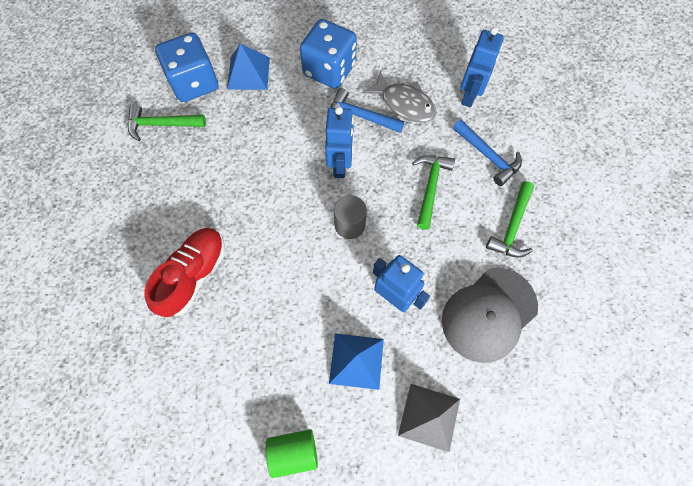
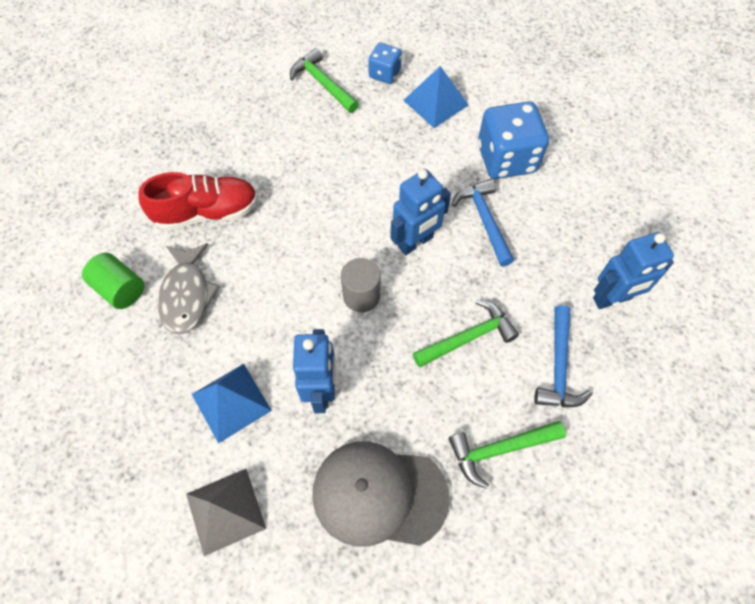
camera: 50 degrees right, 5 degrees down
(194, 83) = (384, 74): blue dice -> blue dice, size x0.54
(293, 452) = (107, 411): green cylinder -> green cylinder (120, 289)
(404, 104) = (538, 247): grey fish -> grey fish (187, 295)

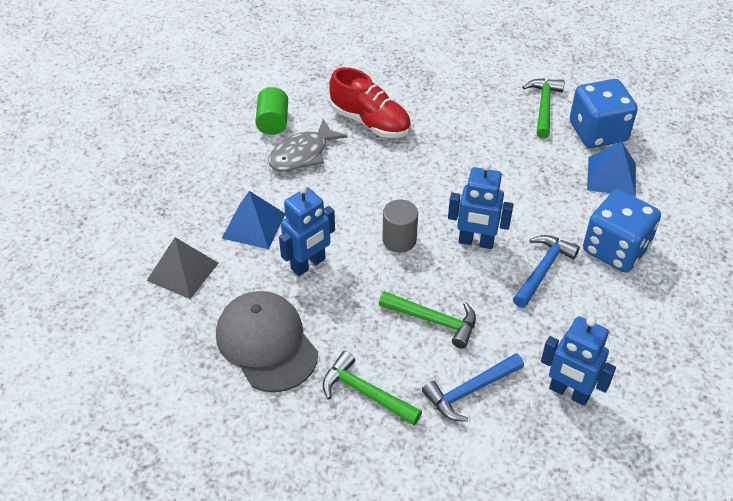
camera: 50 degrees right, 15 degrees down
(384, 74) = (598, 132): blue dice -> blue dice, size x1.85

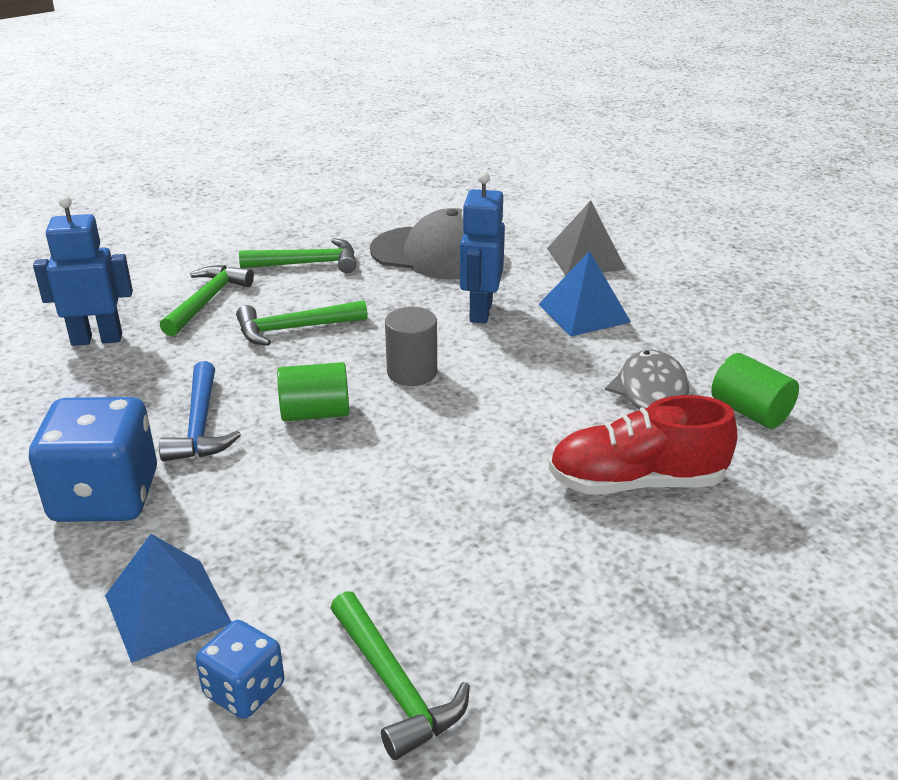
camera: 140 degrees right, 15 degrees down
(470, 391) = (207, 301): blue hammer -> green hammer
(476, 242) = (315, 413): blue robot -> green cylinder
(598, 132) = (244, 690): blue dice -> blue dice, size x0.54

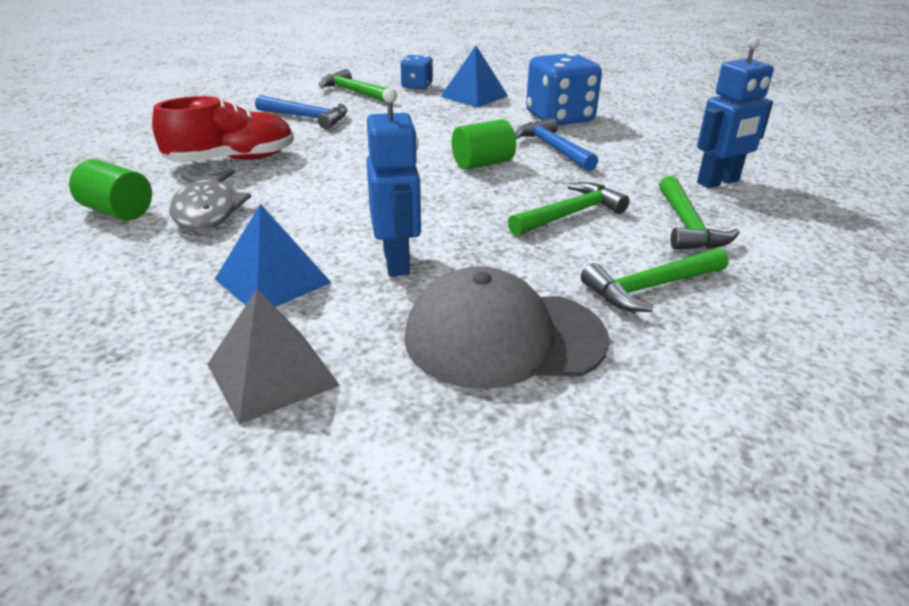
camera: 160 degrees right, 0 degrees up
(412, 372) = (430, 197): grey cylinder -> none
(515, 587) = (307, 117): none -> blue hammer

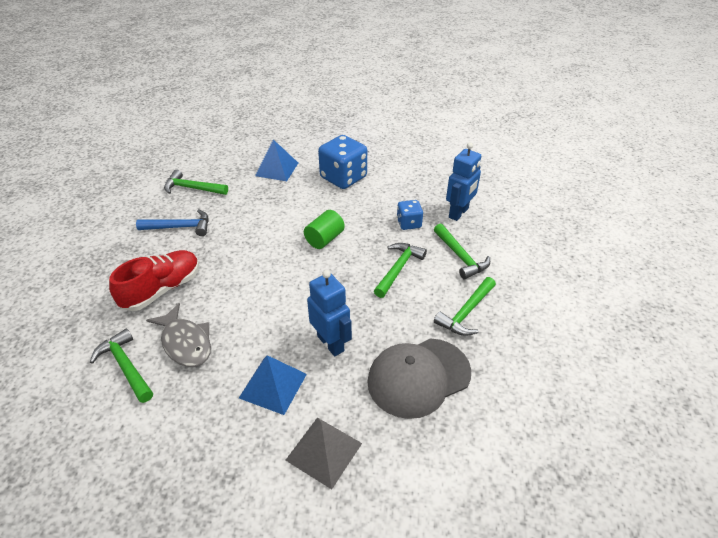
camera: 25 degrees left, 10 degrees up
(117, 211) = (126, 366): green cylinder -> green hammer
(417, 86) = (231, 168): blue dice -> blue dice (409, 223)
(553, 148) = (356, 210): blue hammer -> none

